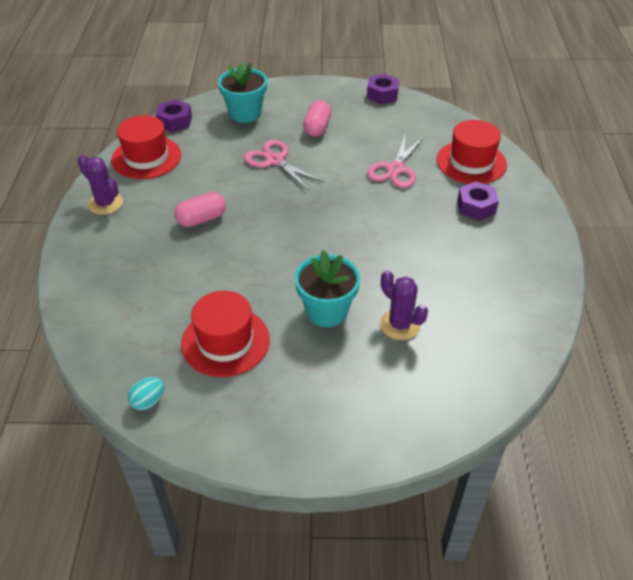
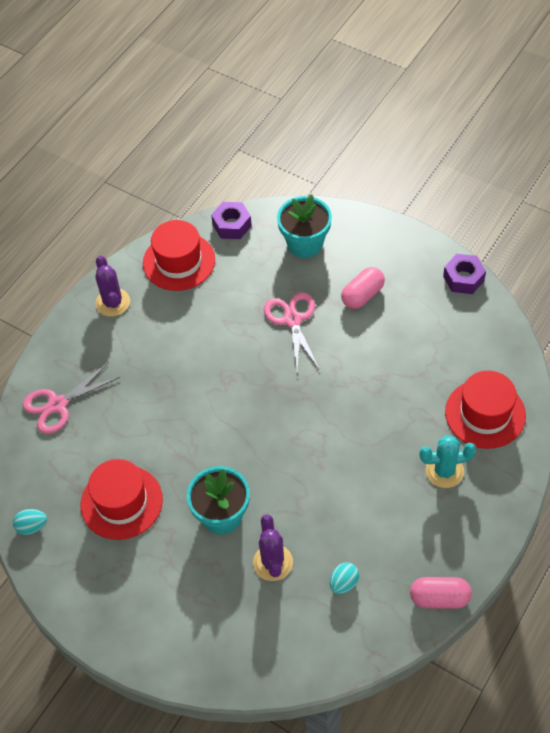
camera: 35 degrees right, 10 degrees up
(201, 219) = (182, 361): pink capsule -> pink capsule (439, 598)
(395, 169) = (401, 386): pink scissors -> pink scissors (58, 405)
(470, 312) = (344, 583): none -> turquoise egg
(476, 207) = (444, 471): purple nut -> turquoise cactus

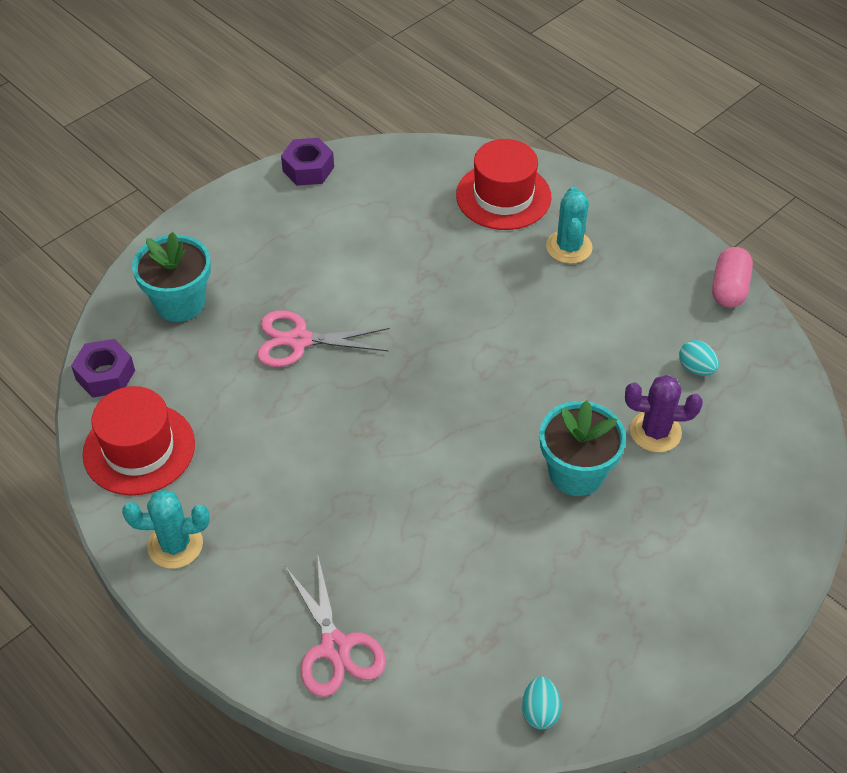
camera: 80 degrees left, 5 degrees down
(113, 302) = (175, 545): purple cactus -> turquoise cactus
(121, 502) = (527, 586): red hat -> none
(362, 295) = (291, 264): pink capsule -> none

